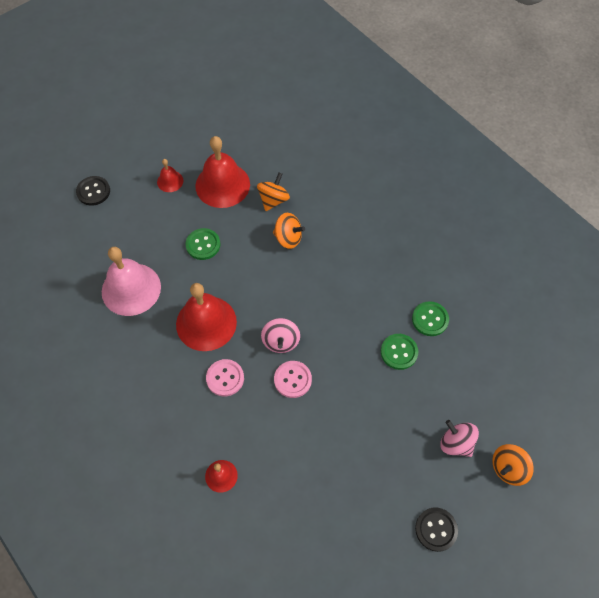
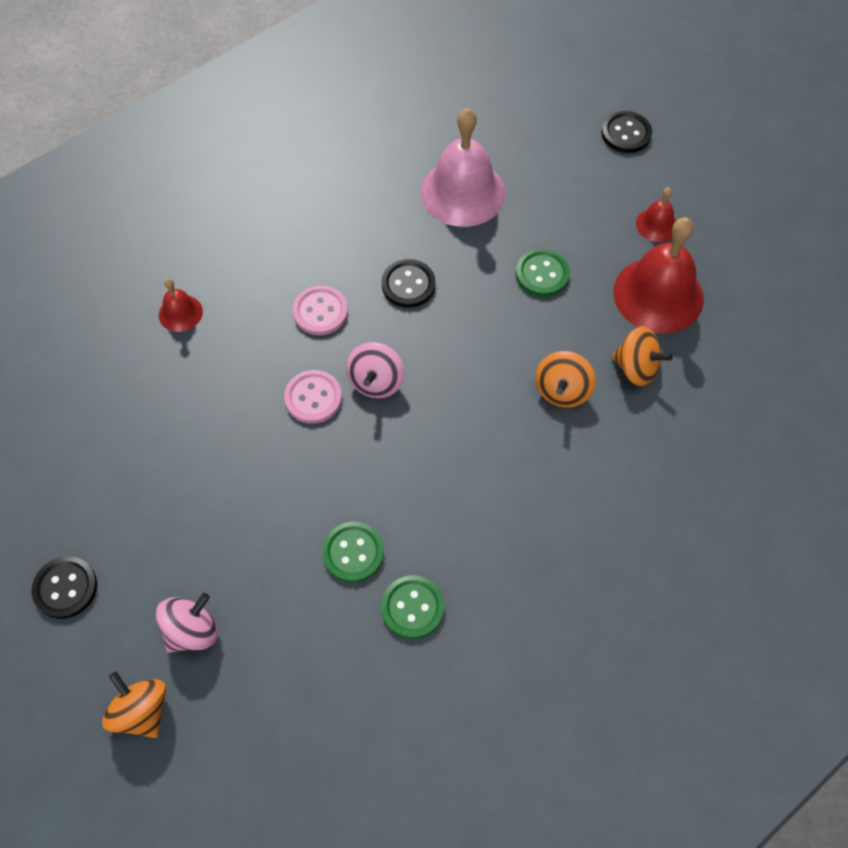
camera: 90 degrees right, 0 degrees up
(206, 323) = (408, 285): red bell -> black button
(281, 341) = (376, 381): pink spinning top -> pink spinning top turned 75 degrees counterclockwise

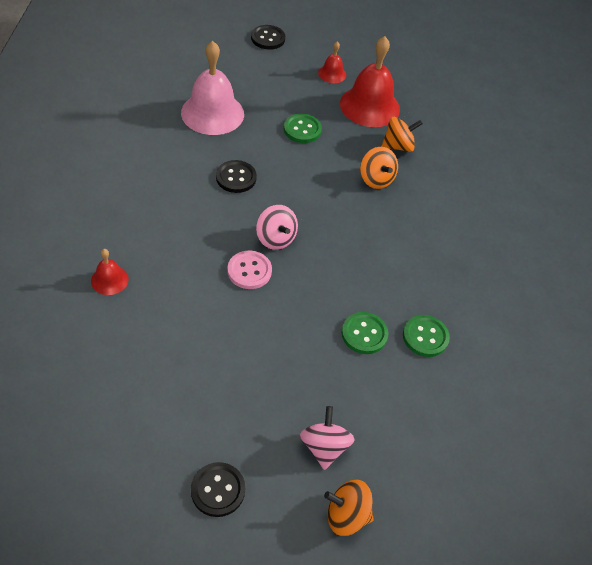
camera: 50 degrees left, 10 degrees down
(320, 312) = (200, 223): pink button -> none

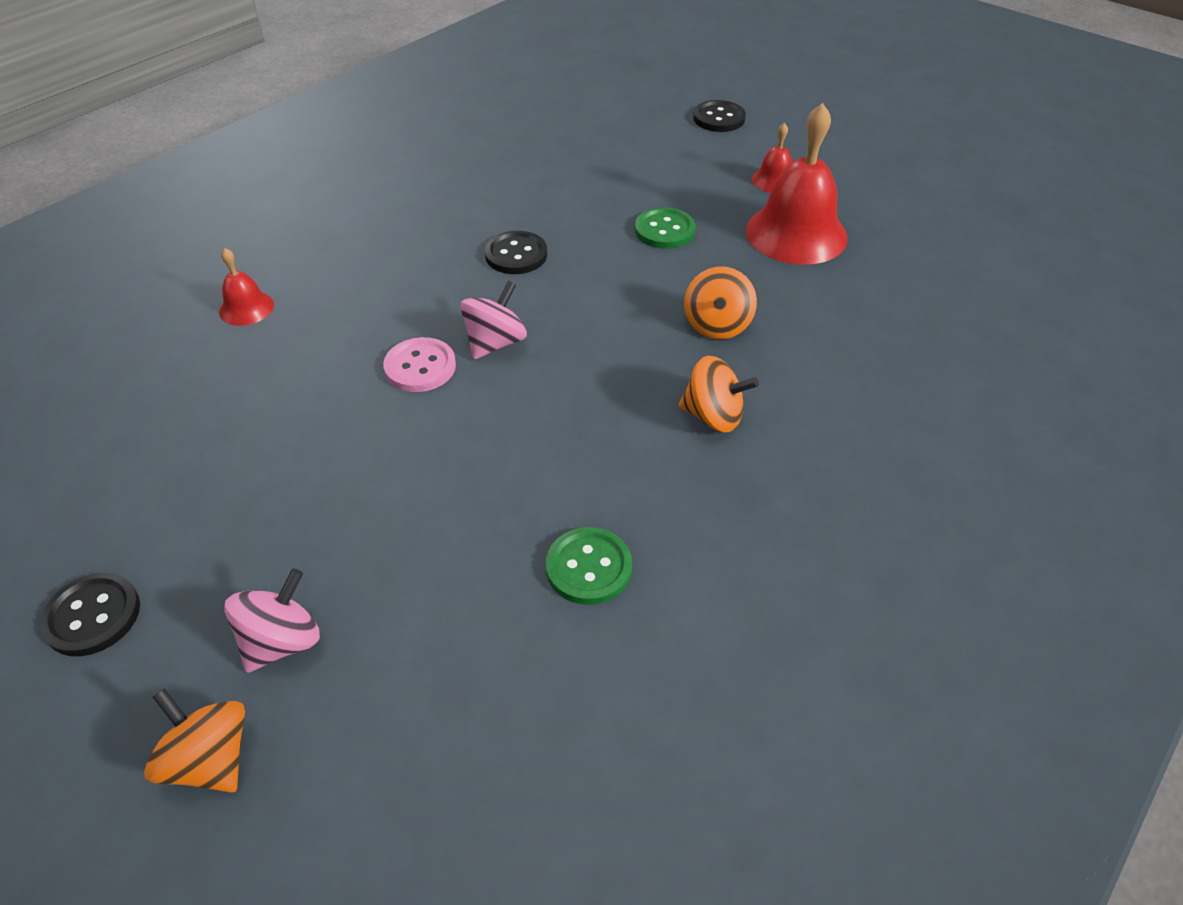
camera: 40 degrees right, 5 degrees down
(212, 113) = (560, 176): pink bell -> none
(275, 238) = (495, 343): pink spinning top -> pink spinning top turned 150 degrees counterclockwise
(364, 334) = (497, 517): green button -> none
(398, 146) = (794, 296): orange spinning top -> orange spinning top (713, 416)

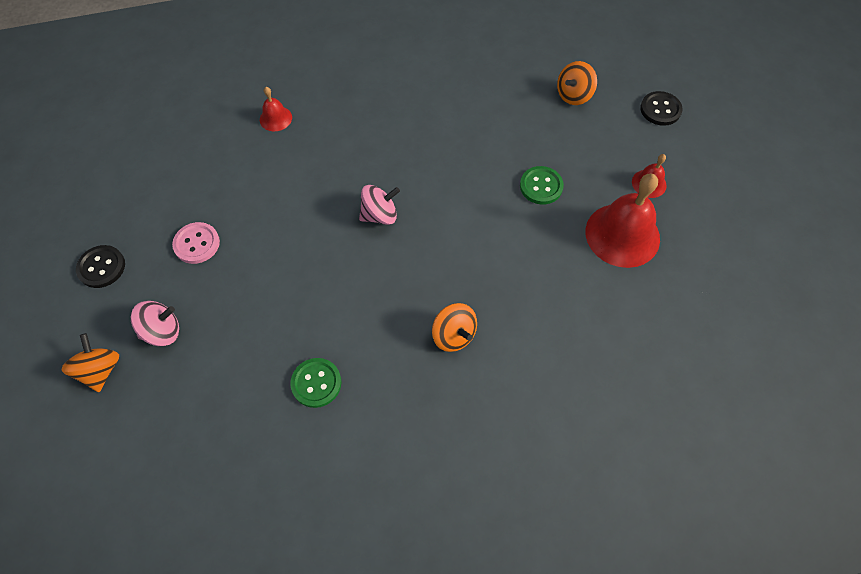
camera: 35 degrees right, 15 degrees up
(420, 367) = (330, 209): pink button -> pink button (197, 244)
(516, 255) = (439, 157): black button -> none
(717, 325) = (510, 275): orange spinning top -> orange spinning top (573, 95)

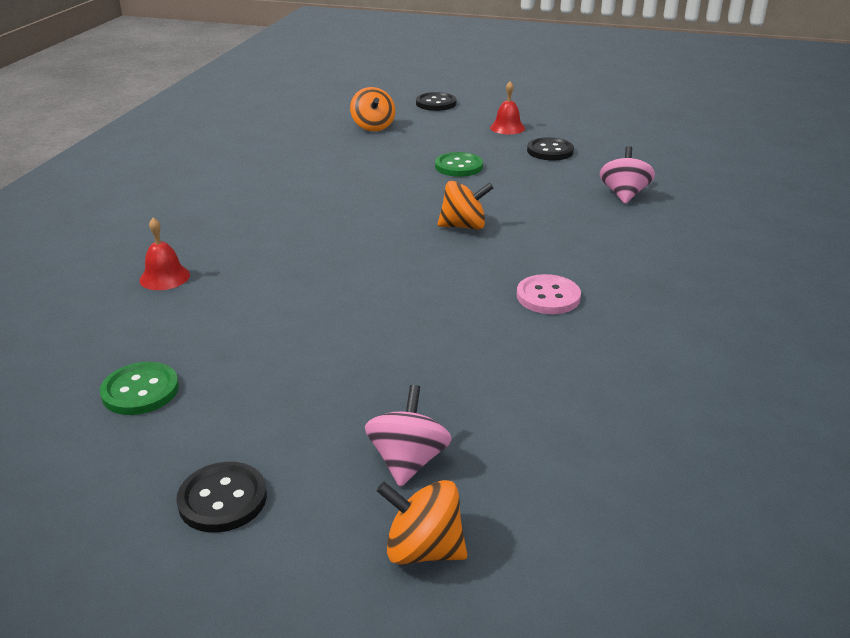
camera: 60 degrees left, 30 degrees down
(197, 244) = (288, 390): pink button -> pink button (548, 297)
(316, 383) = (593, 351): green button -> green button (140, 391)
(379, 215) = (397, 251): pink spinning top -> pink spinning top (624, 195)
(453, 335) = (593, 252): orange spinning top -> orange spinning top (464, 226)
(622, 235) = (550, 151): red bell -> black button

